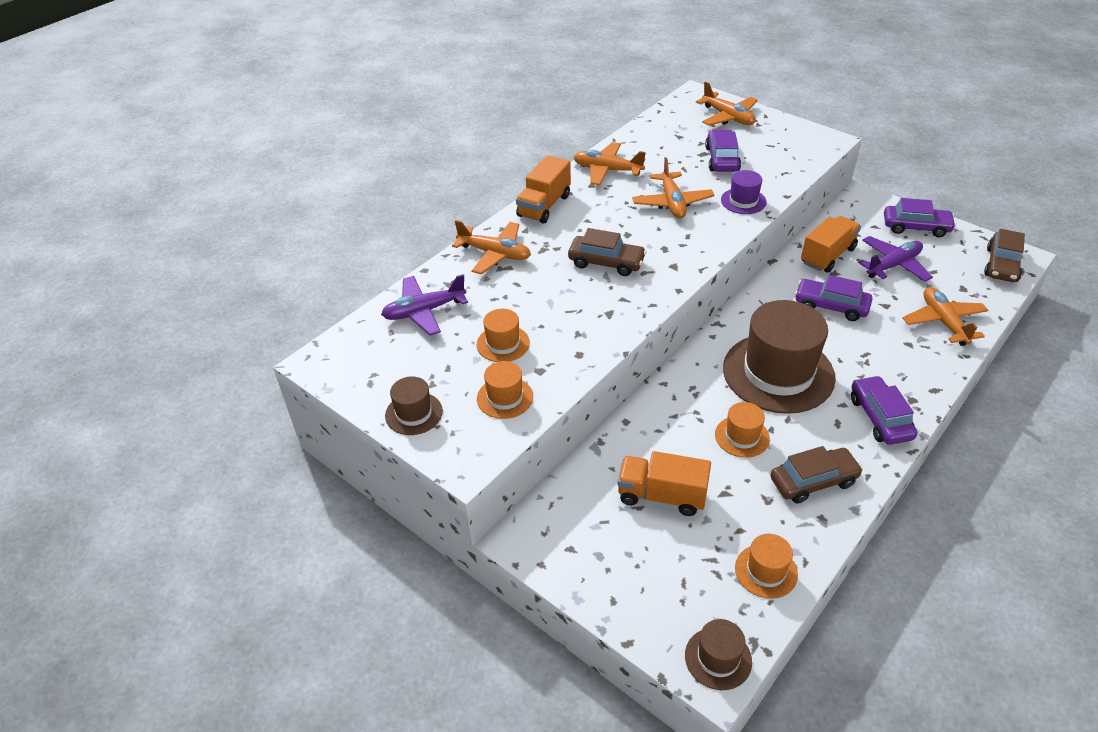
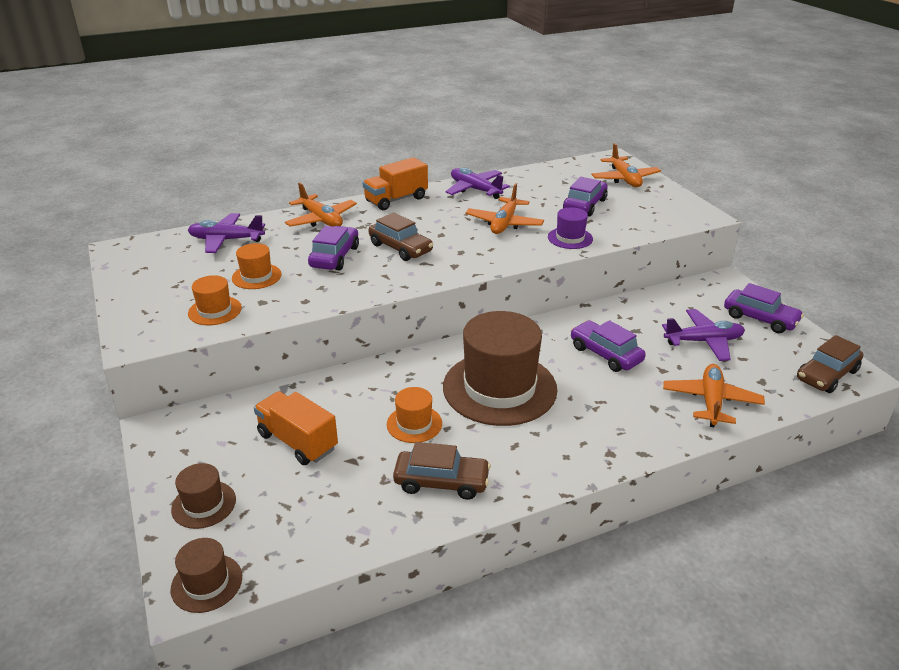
camera: 25 degrees right, 10 degrees down
(414, 413) = (140, 299): brown hat -> brown hat (204, 504)
(607, 170) = (475, 190): orange plane -> purple plane
(766, 571) = (322, 534): orange hat -> none
(827, 256) = (643, 315): orange truck -> none
(880, 418) = (561, 456): purple car -> purple car (334, 257)

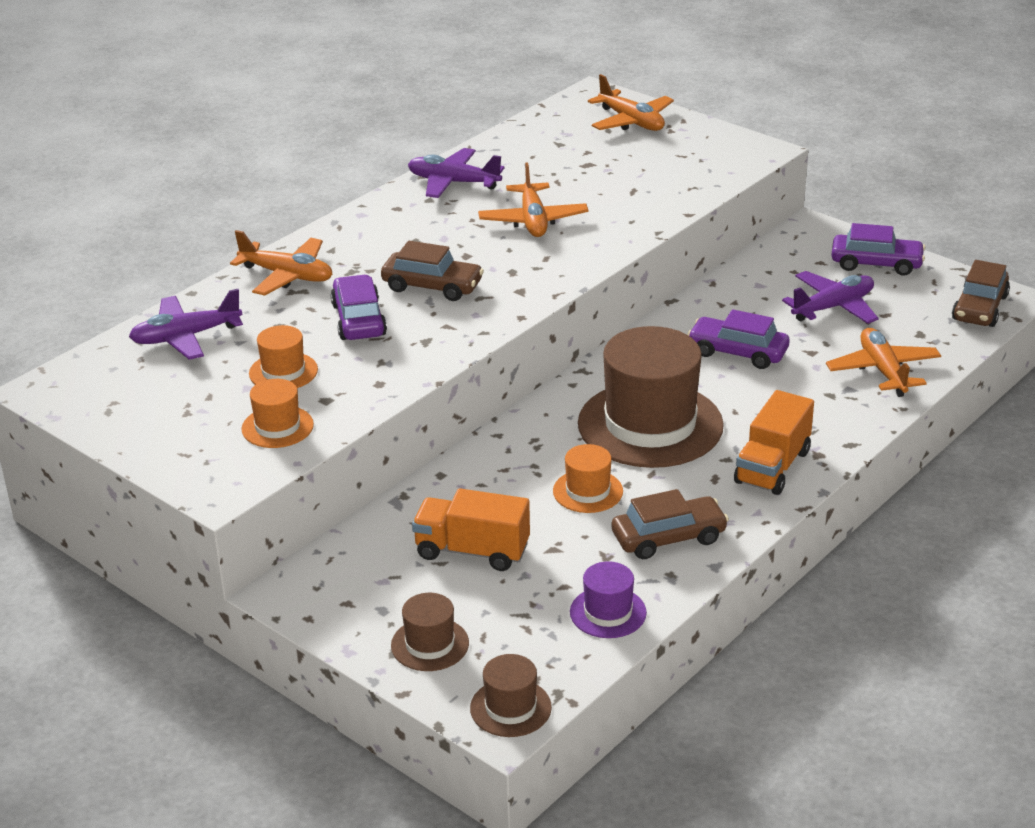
camera: 25 degrees left, 0 degrees up
(396, 200) = (361, 222): orange truck -> orange truck (772, 467)
(570, 238) = (629, 219): purple hat -> purple hat (608, 612)
(584, 205) = (611, 171): purple car -> none

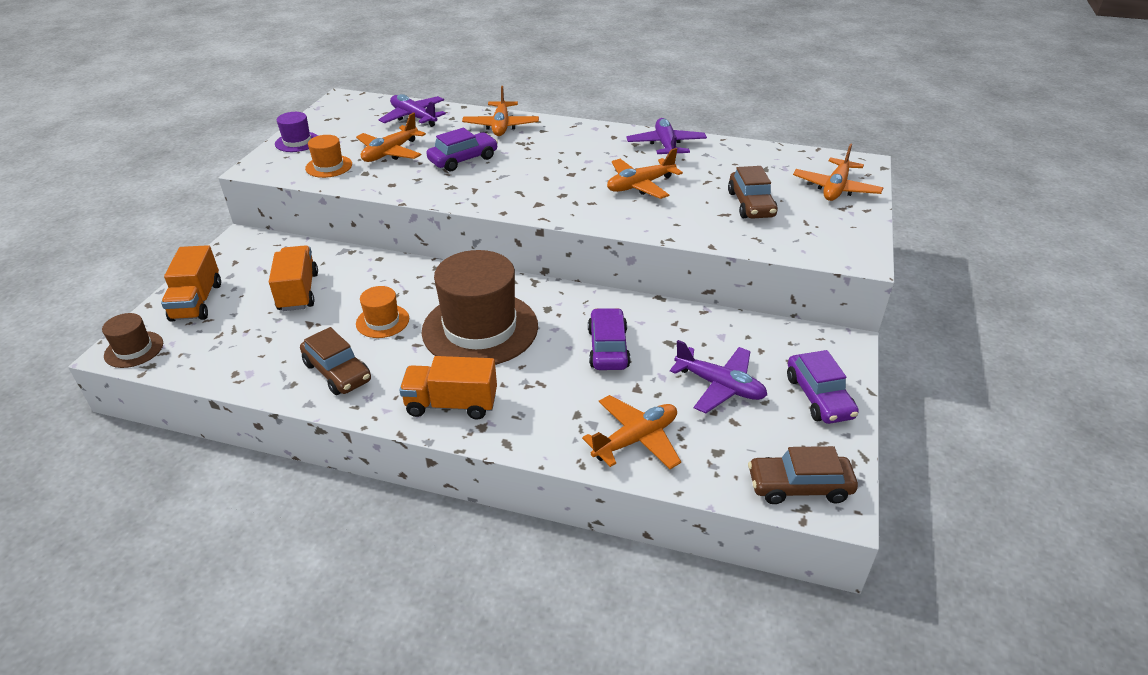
camera: 65 degrees right, 5 degrees up
(283, 372) = (390, 153): orange hat -> orange plane
(430, 644) = (197, 302): brown hat -> orange truck
(432, 286) = (521, 172): brown car -> brown car (751, 204)
(608, 612) = (241, 365): purple hat -> purple hat (297, 142)

